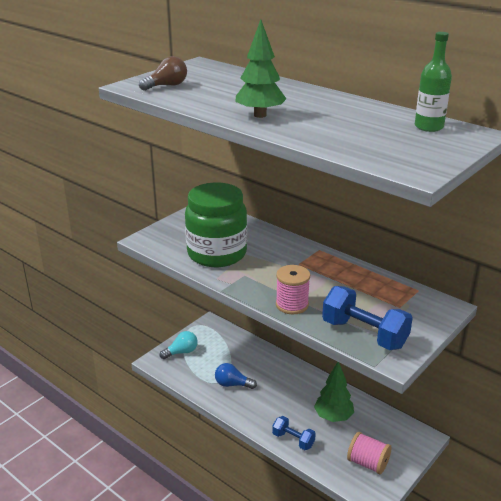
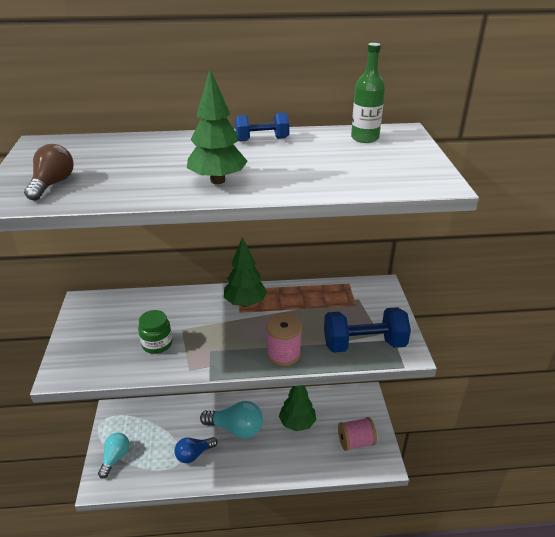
camera: 45 degrees left, 5 degrees up
(217, 253) = (157, 344): green jar -> green jar, size x0.45
(281, 388) = (236, 428): none -> turquoise light bulb
(293, 440) = (290, 465): blue dumbbell -> blue dumbbell (262, 139)
(310, 261) = (245, 303): none -> green tree

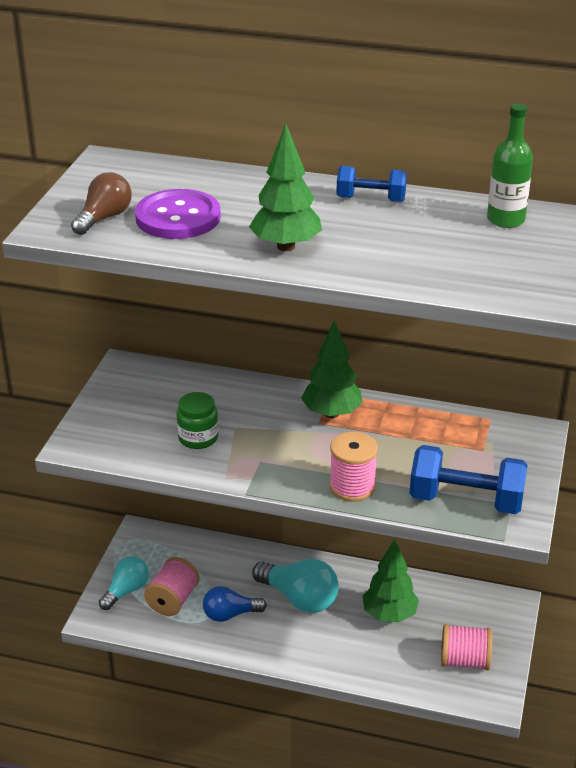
camera: 20 degrees right, 0 degrees up
(117, 174) = (178, 217): none -> purple button
(151, 455) = (173, 600): none -> pink spool

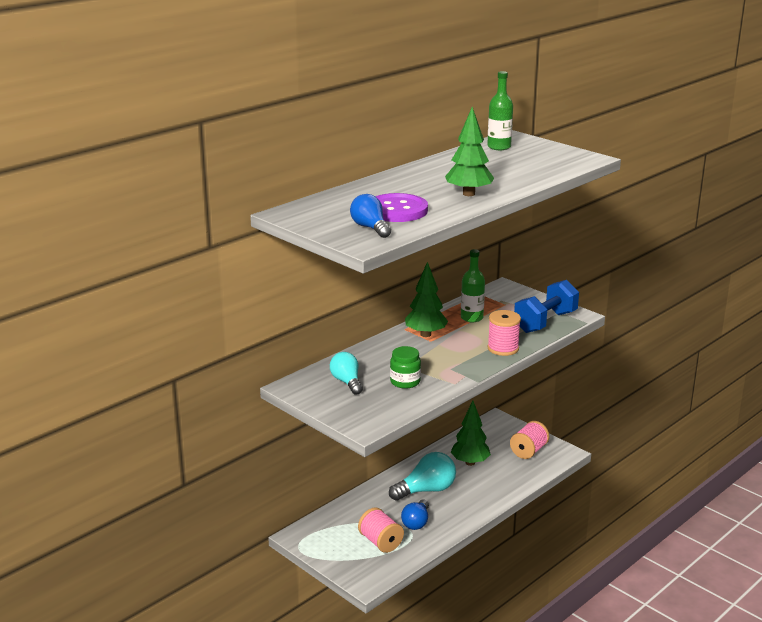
camera: 60 degrees left, 10 degrees down
(104, 218) = (370, 228): brown light bulb -> blue light bulb
(126, 591) = (352, 560): turquoise light bulb -> turquoise light bulb (347, 382)
(371, 199) = (437, 166): blue dumbbell -> none
(413, 434) = (471, 318): none -> green bottle

